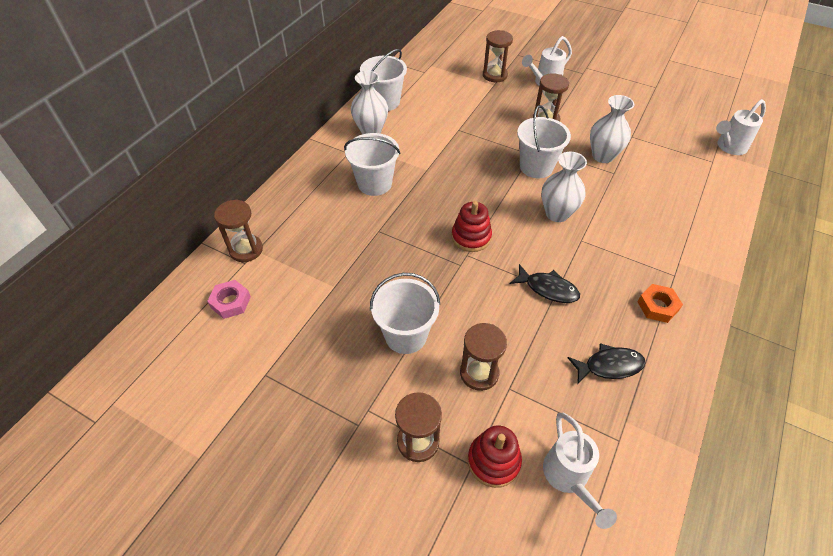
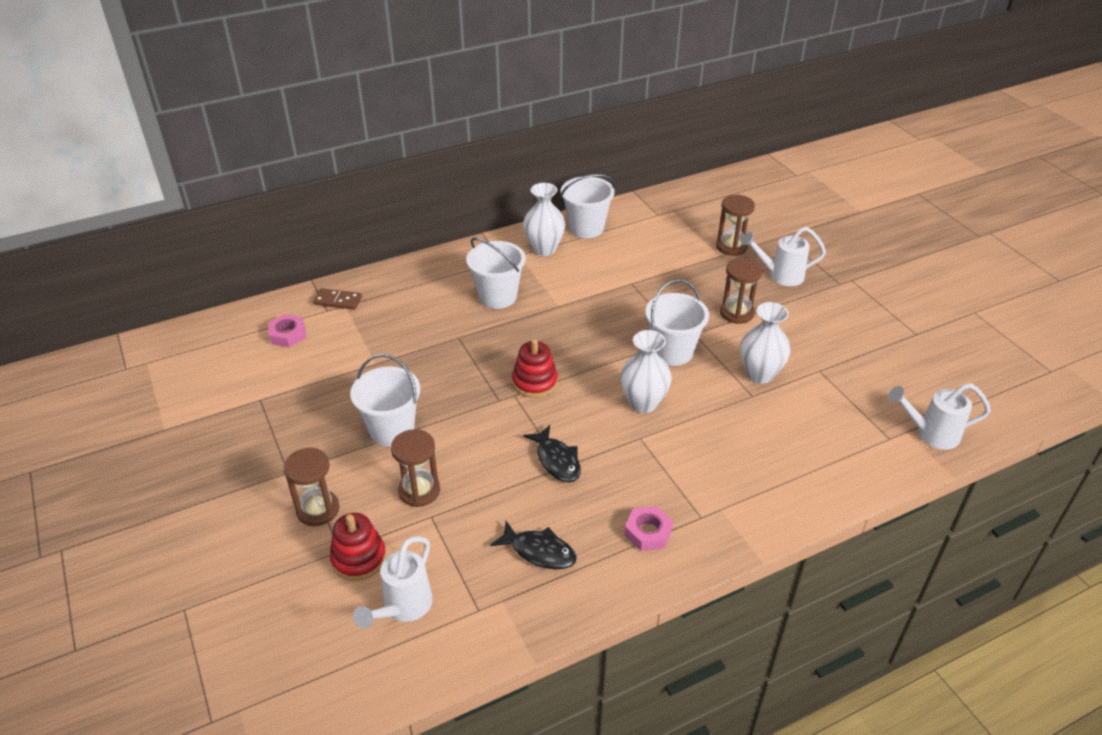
camera: 35 degrees right, 10 degrees down
(246, 249) = (338, 301): brown hourglass -> brown domino
(657, 306) = (648, 532): orange nut -> pink nut

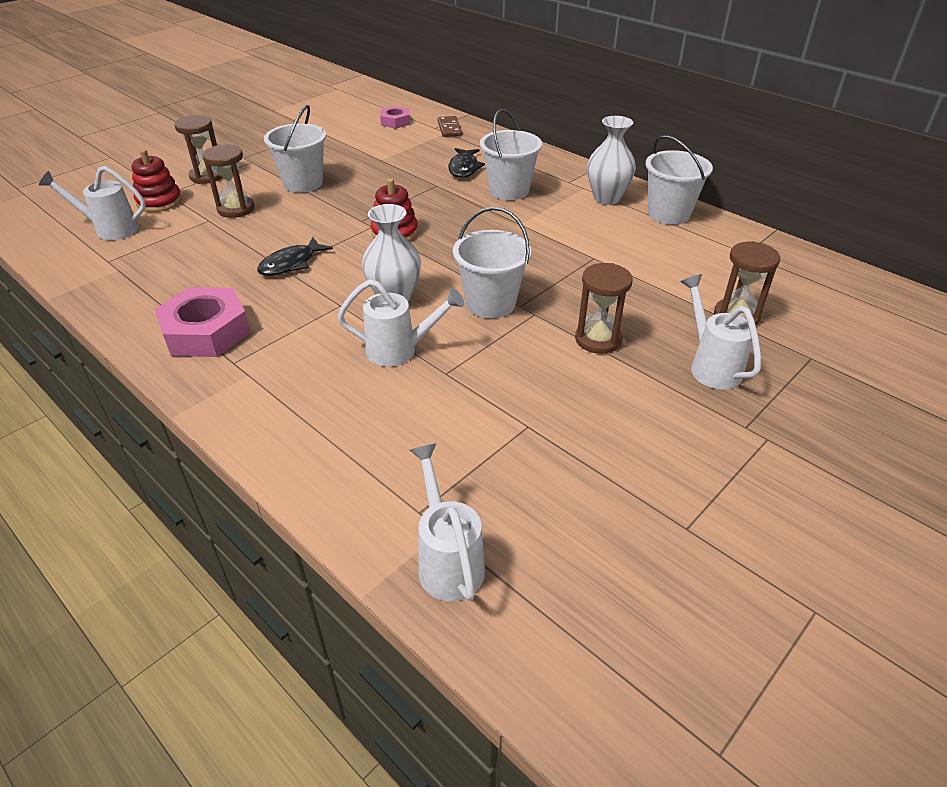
camera: 70 degrees right, 0 degrees up
(539, 551) = (174, 276): black fish -> black fish (464, 168)
(648, 532) = (206, 331): pink nut -> pink nut, size x1.76
(717, 413) = (400, 351): none -> white watering can
(759, 374) = (489, 373): white vase -> none

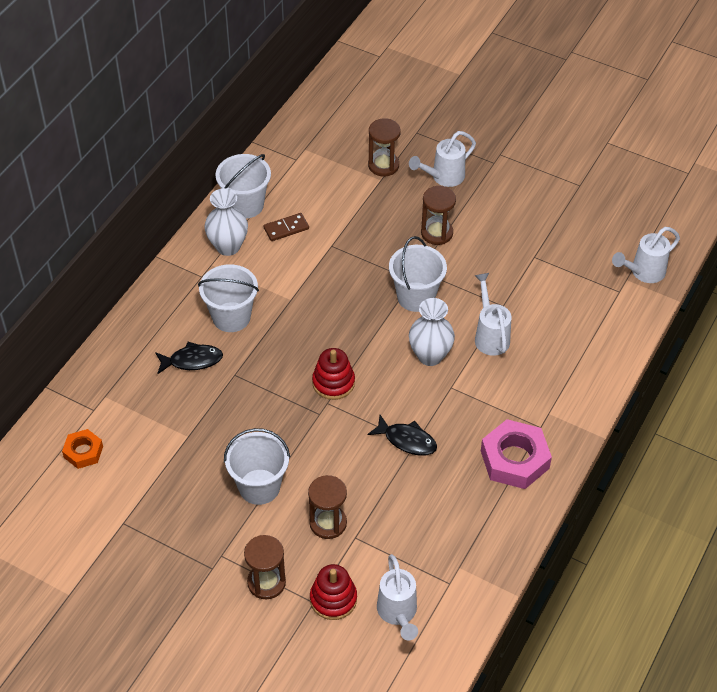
camera: 105 degrees left, 10 degrees up
(395, 121) = (83, 452): pink nut -> orange nut
(449, 128) = (94, 395): brown domino -> brown domino (286, 228)

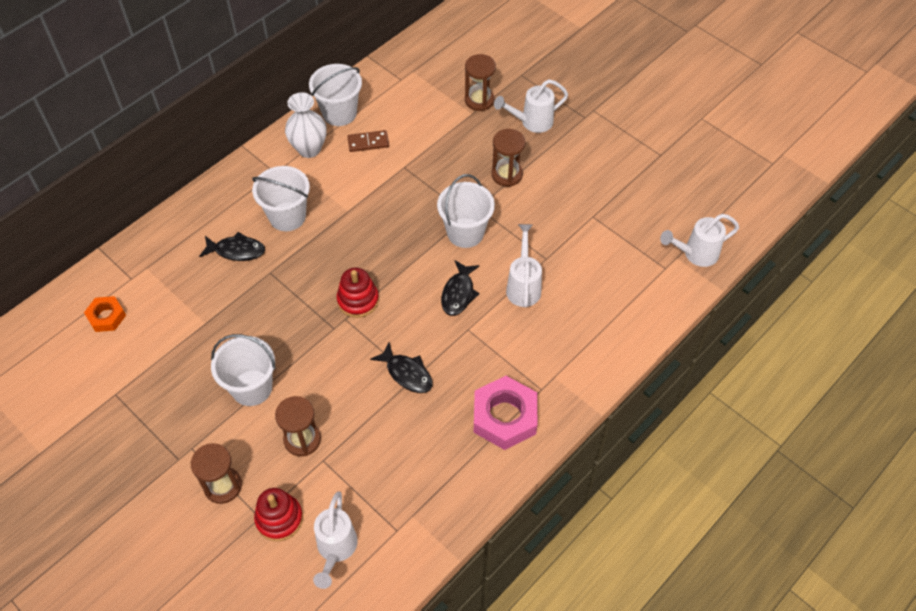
camera: 15 degrees right, 5 degrees up
(430, 356) = (458, 293): white vase -> black fish

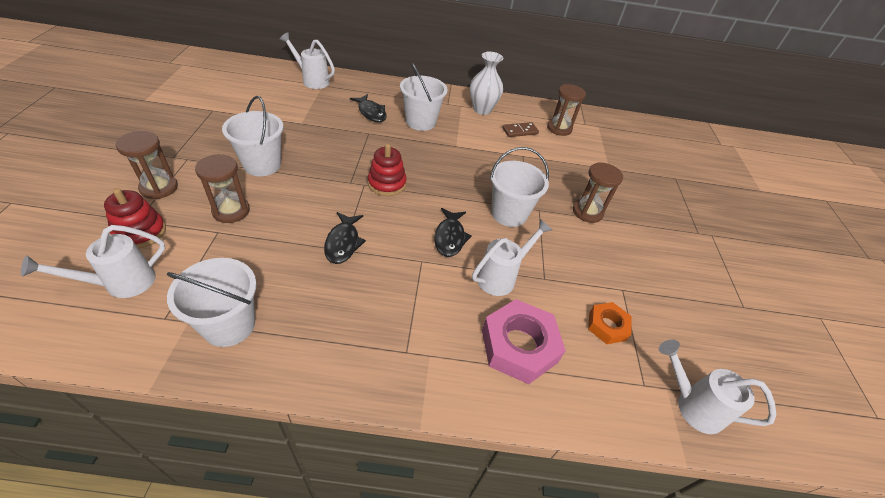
camera: 45 degrees right, 10 degrees down
(106, 317) = (272, 85): orange nut -> orange nut (607, 326)
(339, 113) = (524, 110): white bucket -> white bucket (229, 325)
(368, 142) = (520, 131): brown domino -> brown domino turned 60 degrees counterclockwise
(458, 293) = (450, 237): black fish -> black fish turned 60 degrees counterclockwise
(479, 100) = (624, 167): brown hourglass -> brown hourglass (559, 128)
(504, 417) = (351, 338): pink nut -> pink nut (519, 346)
(531, 122) = (648, 203): white watering can -> white watering can (312, 80)

